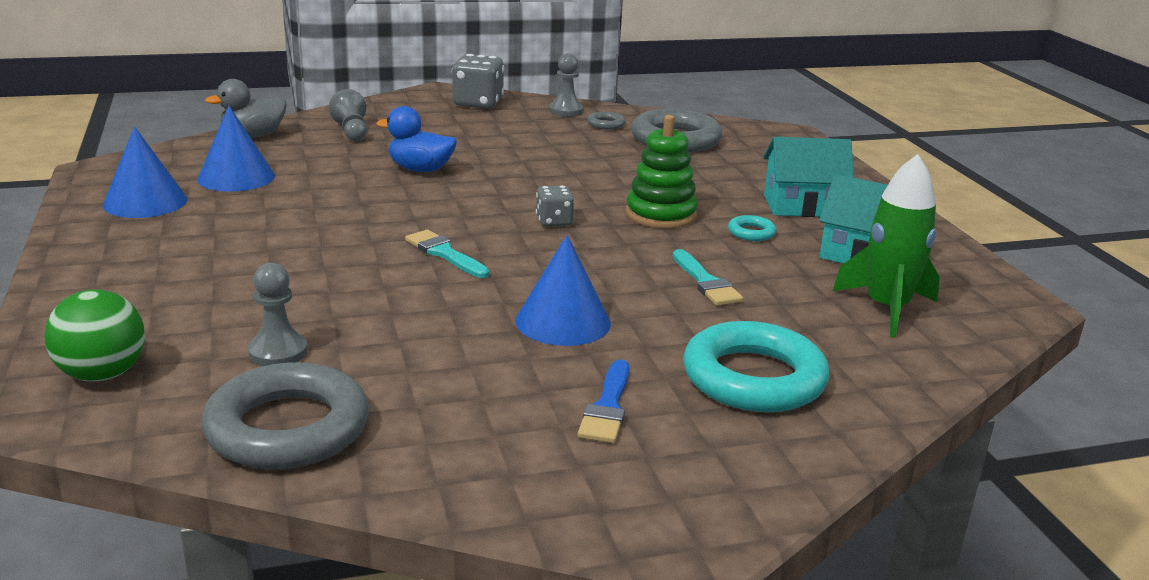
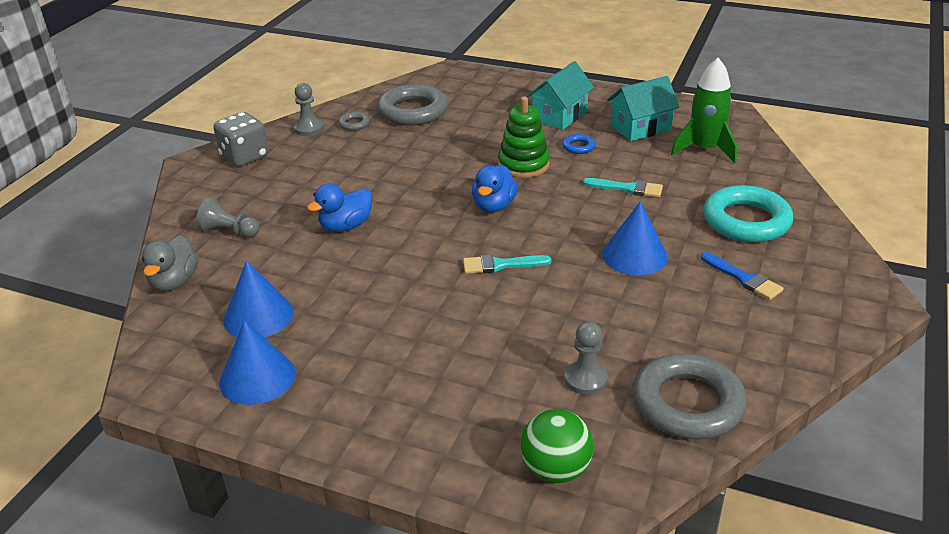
camera: 50 degrees left, 10 degrees up
(554, 222) = (494, 206): grey dice -> blue duck
(751, 232) = (578, 147): turquoise ring -> blue ring

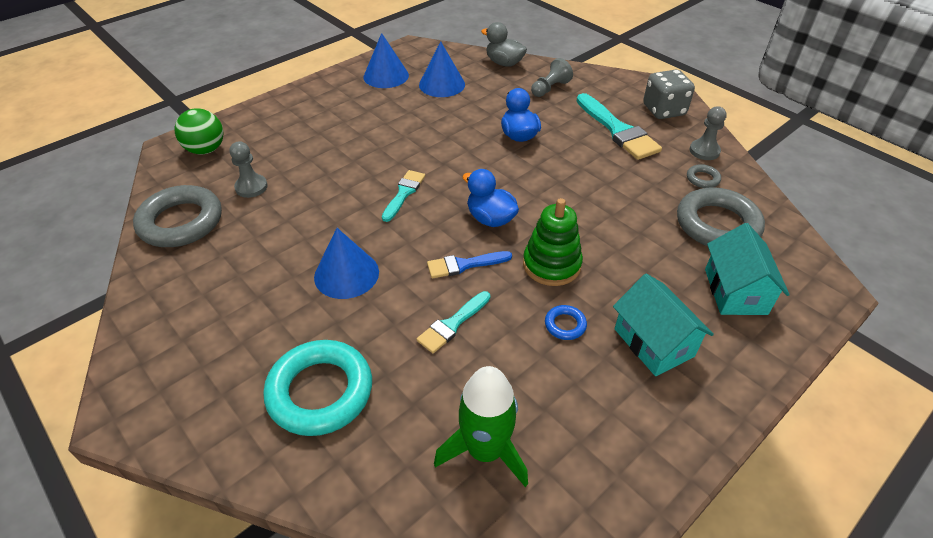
camera: 115 degrees right, 10 degrees up
(299, 174) = (618, 130): none -> turquoise brush
(640, 128) = (581, 411): turquoise house -> turquoise house (735, 291)
(743, 278) = (249, 330): blue brush -> blue brush (464, 265)

